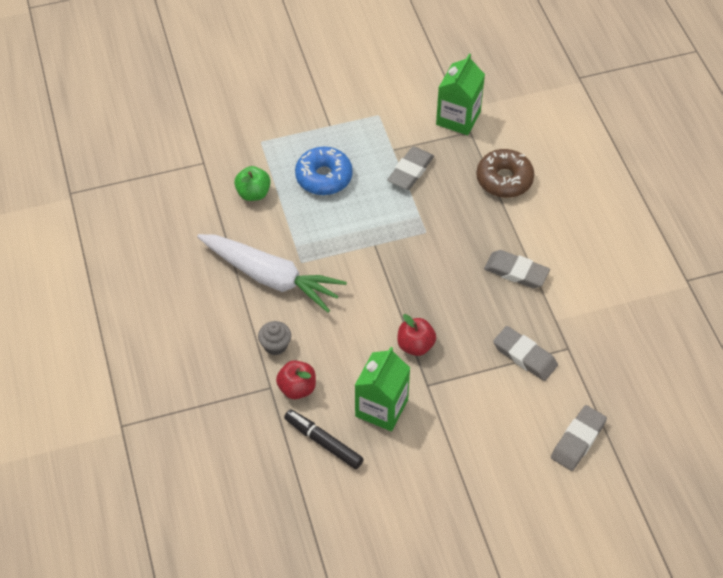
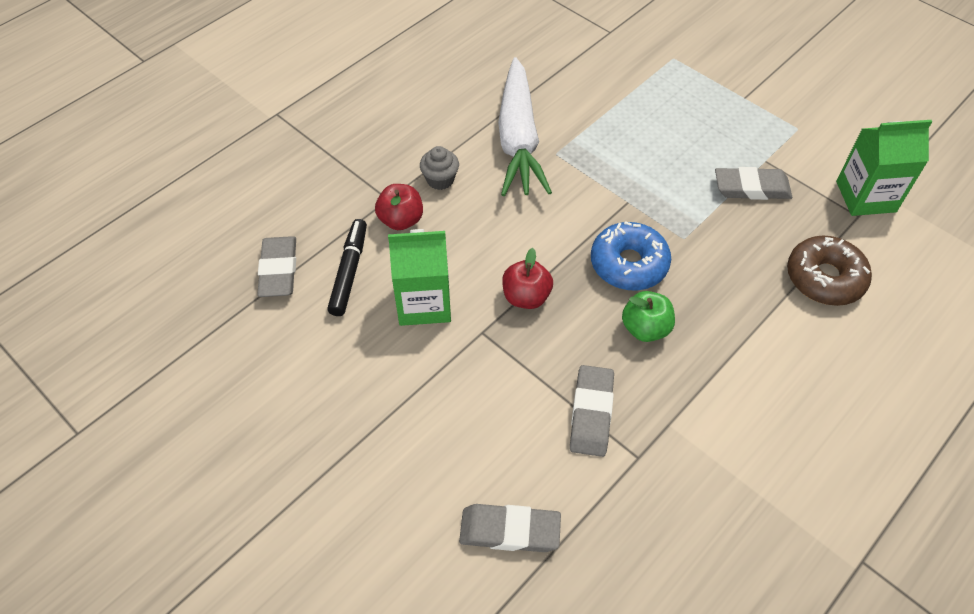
camera: 60 degrees right, 0 degrees up
(253, 193) = (607, 81): green apple -> green apple (645, 328)
(324, 177) = (675, 122): blue donut -> blue donut (628, 264)
(516, 272) = (704, 350): grey eraser -> grey eraser (279, 270)

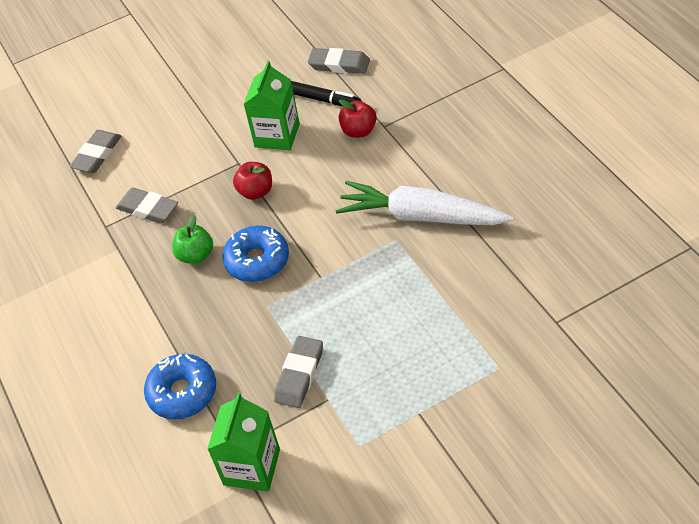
camera: 115 degrees right, 5 degrees down
(440, 180) = (392, 159): grey cupcake -> none
(824, 278) = (182, 392): brown donut -> blue donut

